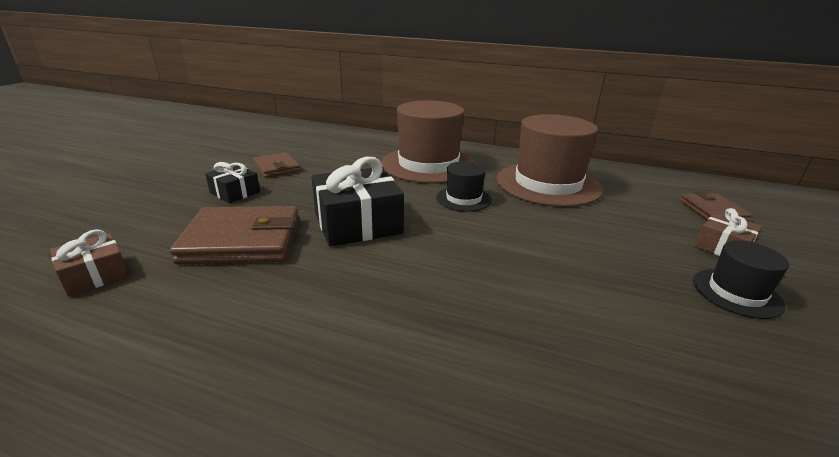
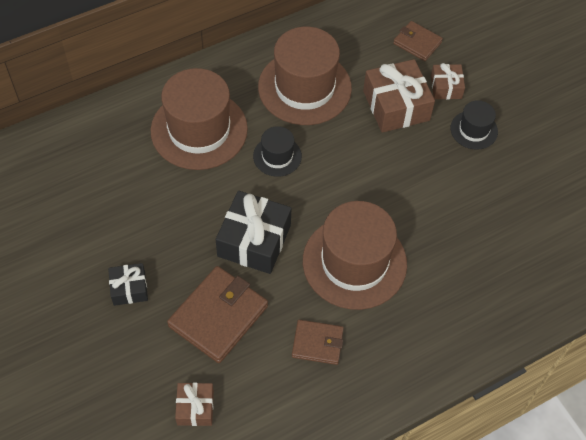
camera: 50 degrees left, 30 degrees up
(276, 168) = (100, 237): brown wallet -> brown wallet (317, 343)
(416, 293) = (354, 262): none -> brown hat
(635, 229) = (396, 105): none -> brown gift

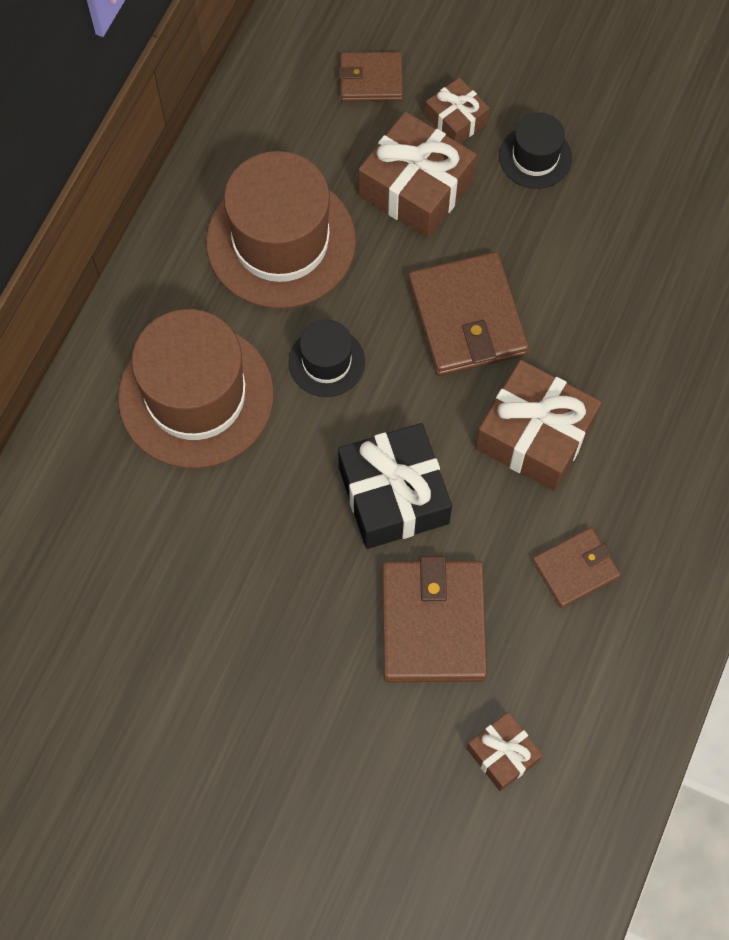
camera: 35 degrees left, 10 degrees up
(129, 288) = (295, 670): black gift -> none
(354, 262) = (535, 435): brown hat -> brown gift
(368, 182) = (467, 318): none -> brown wallet

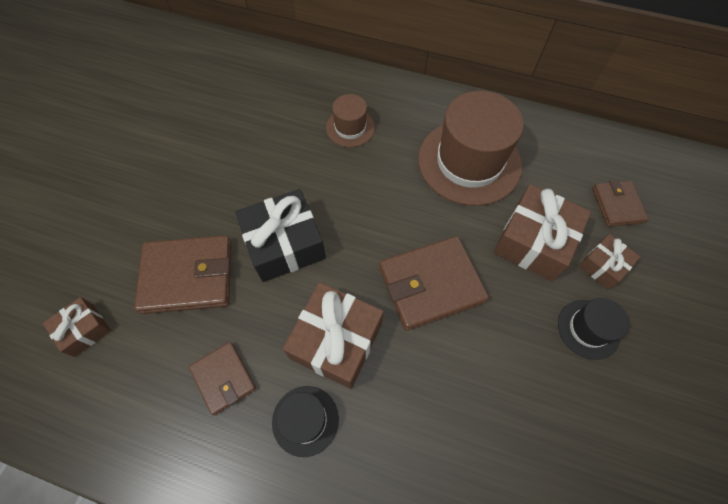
camera: 85 degrees right, 5 degrees down
(196, 396) = (350, 127): brown hat -> brown hat, size x0.50
(326, 362) = (382, 196): black hat -> black hat (305, 420)

